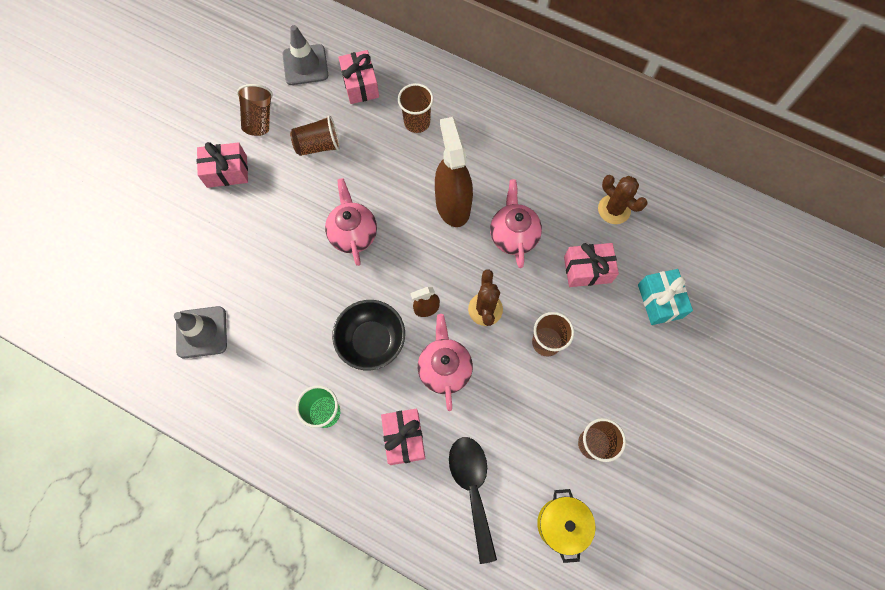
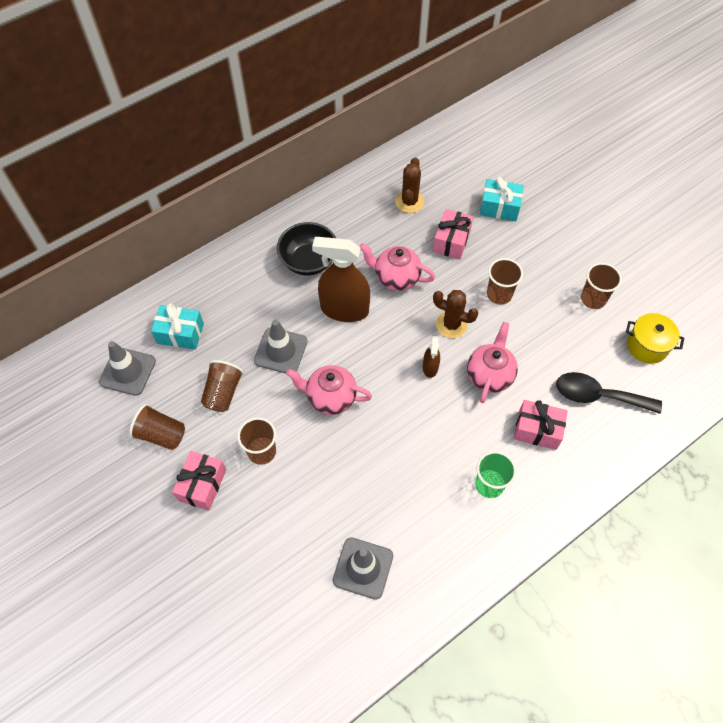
camera: 65 degrees left, 10 degrees down
(360, 85) = (180, 333): pink gift -> turquoise gift
(371, 341) = (440, 422): black bowl -> black bowl (308, 261)
(381, 171) = (281, 351): none -> grey traffic cone
(417, 122) = (248, 304): brown cup -> brown cup (262, 451)
(444, 368) = (489, 375): pink teapot -> pink teapot turned 90 degrees clockwise
(614, 209) = (409, 202): brown cactus -> brown cactus turned 60 degrees counterclockwise

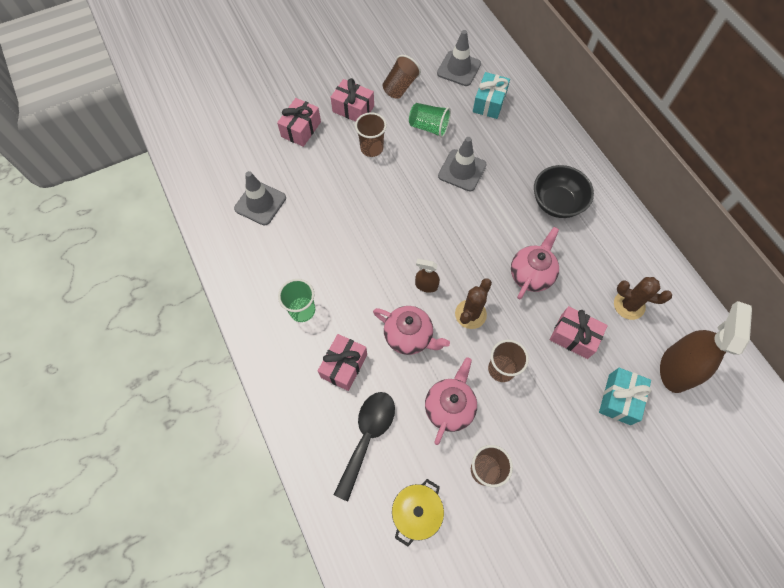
camera: 100 degrees right, 5 degrees up
(223, 392) = (429, 127): brown cup -> green cup
(242, 544) = (301, 129): none -> pink gift
(330, 397) = (410, 201): pink teapot -> pink teapot (449, 407)
(344, 309) = (499, 224): brown spray bottle -> brown spray bottle (675, 368)

